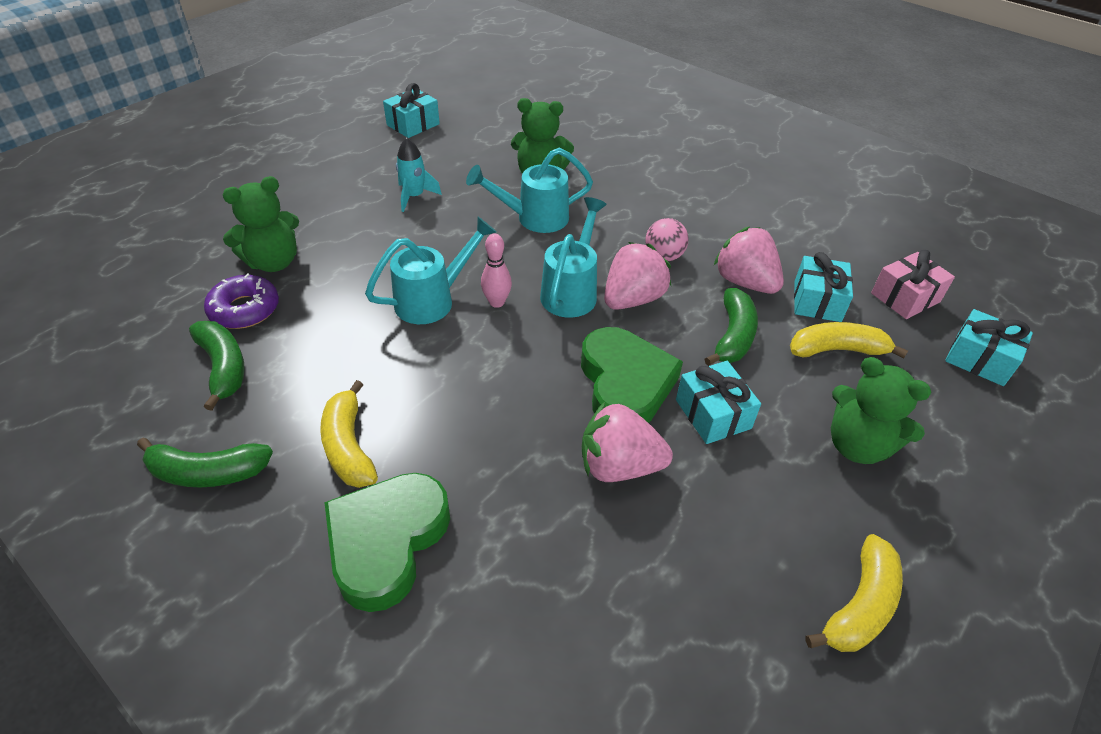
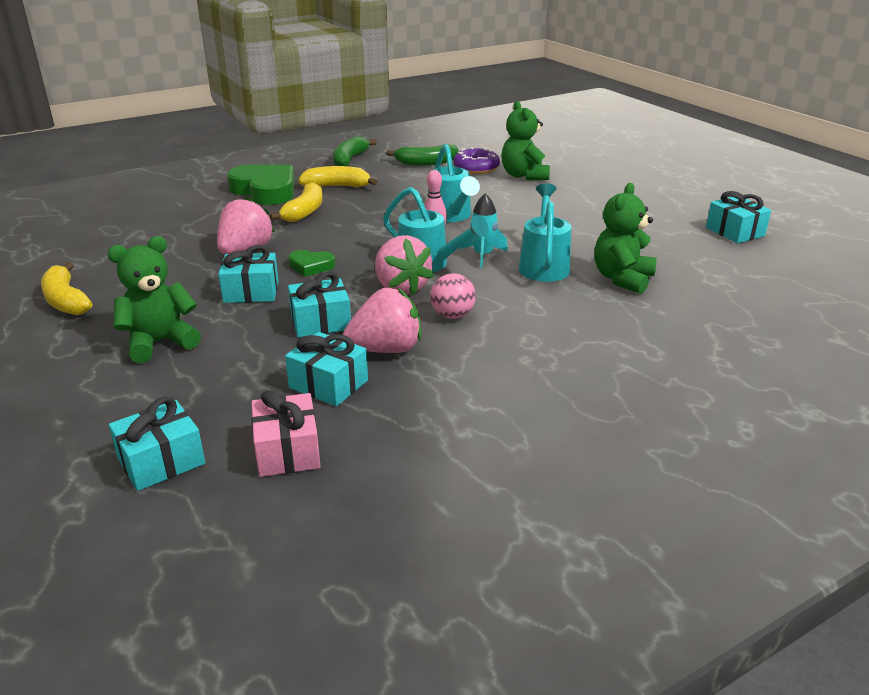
camera: 110 degrees right, 15 degrees down
(414, 196) = (596, 222): turquoise rocket -> turquoise rocket (483, 255)
(625, 383) = (311, 266): green heart -> green heart, size x0.49
(733, 336) = (320, 322): green banana -> turquoise gift
(837, 350) = (258, 371): yellow banana -> yellow banana (304, 212)

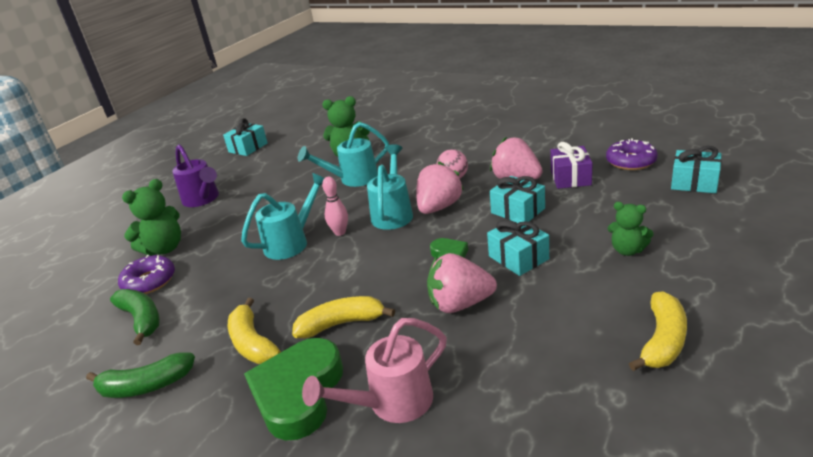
camera: 115 degrees left, 0 degrees up
(160, 342) = (627, 250): green teddy bear -> green teddy bear, size x0.65
(206, 209) = (392, 403): none -> pink watering can
(287, 451) = (631, 161): pink gift -> purple donut
(328, 384) = (570, 178): turquoise gift -> purple gift
(483, 255) = (358, 202): turquoise rocket -> none
(606, 196) = (203, 199): none -> purple watering can

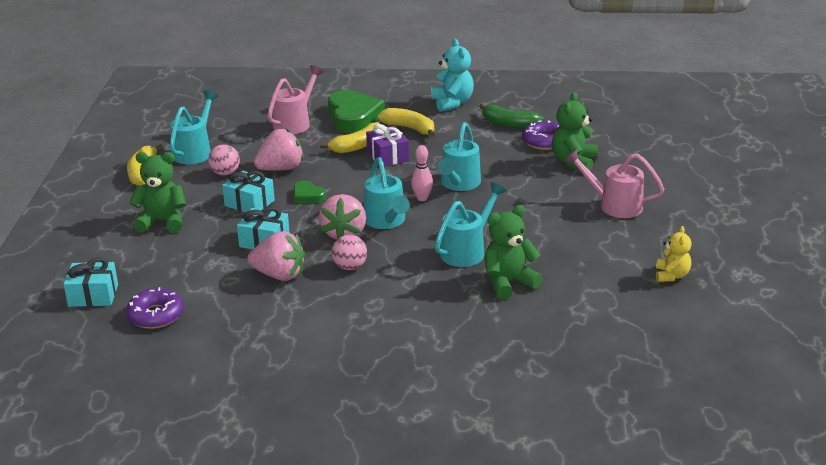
camera: 150 degrees right, 0 degrees up
(146, 386) = (452, 103): green banana -> turquoise teddy bear
(203, 199) = (614, 205): purple watering can -> pink watering can
(248, 148) = (671, 275): turquoise gift -> yellow teddy bear
(536, 312) = (225, 173): none -> pink ball
(570, 178) = (220, 285): purple gift -> purple gift (388, 156)
(574, 371) = (195, 151): none -> turquoise watering can
(627, 250) = (162, 221): green teddy bear -> green teddy bear, size x1.54

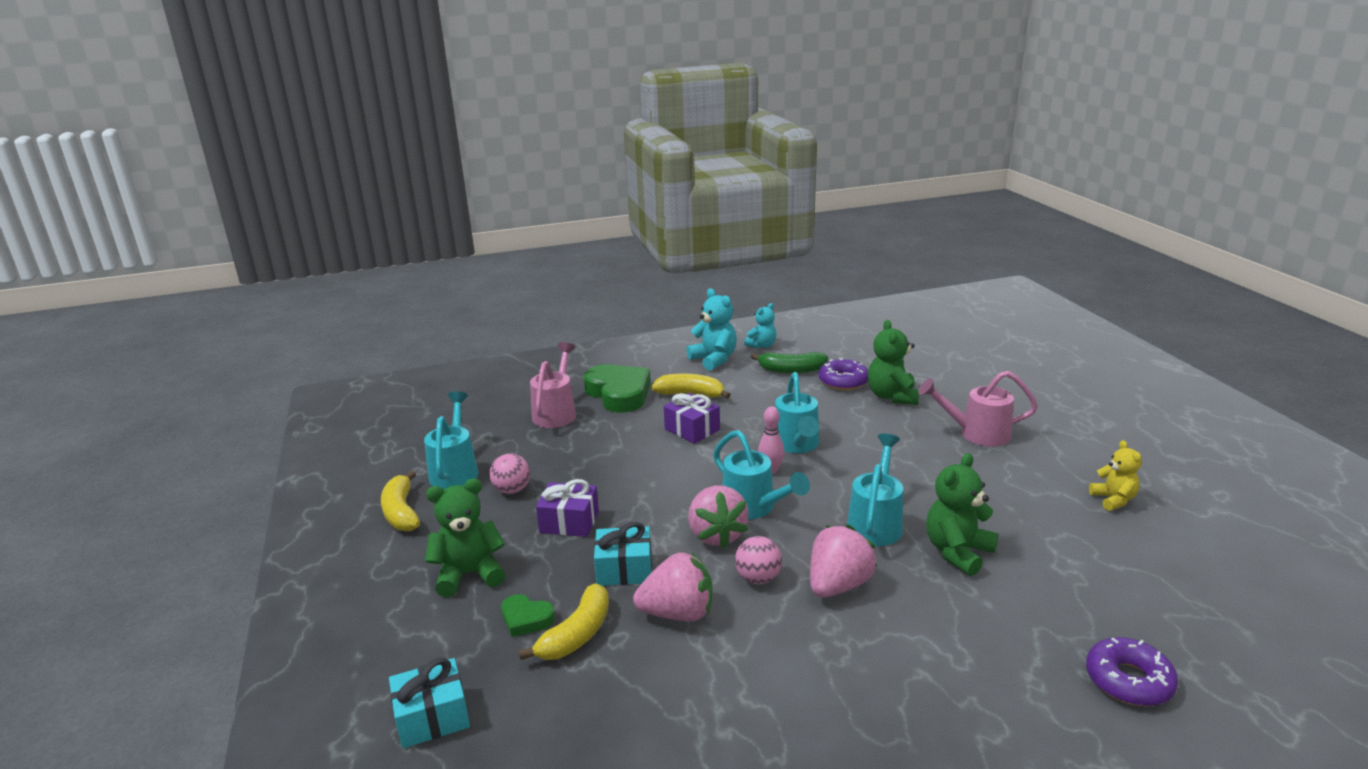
camera: 20 degrees left, 5 degrees down
(156, 315) = (548, 725): purple donut -> purple donut (1128, 681)
(249, 203) = (569, 522): turquoise gift -> purple gift
(281, 169) = (578, 470): pink strawberry -> pink strawberry (838, 585)
(308, 196) = (635, 496): green heart -> green heart (526, 619)
(357, 146) = (649, 425): yellow banana -> yellow banana (576, 634)
(503, 98) = (762, 345): none -> turquoise teddy bear

